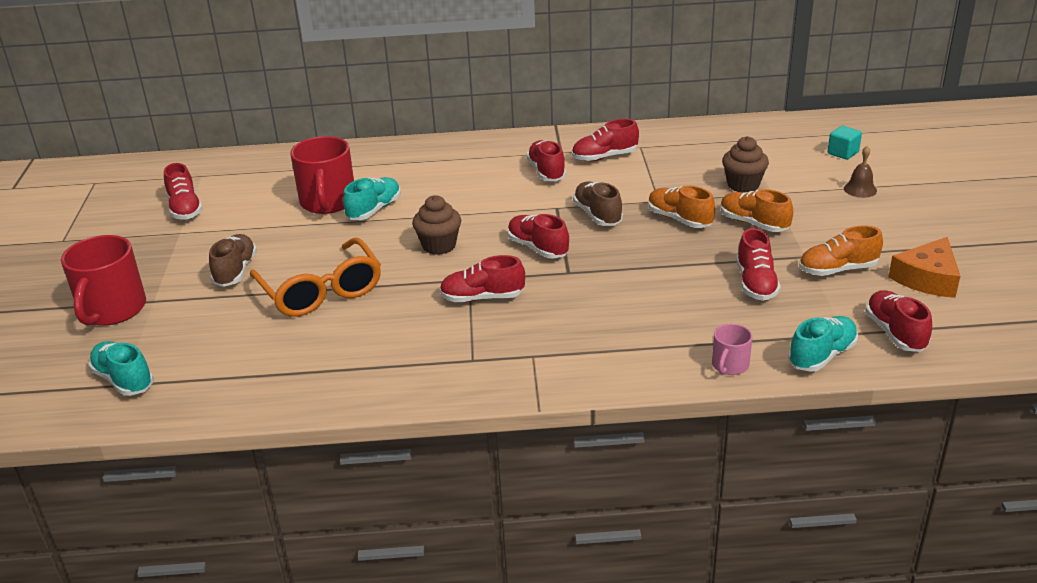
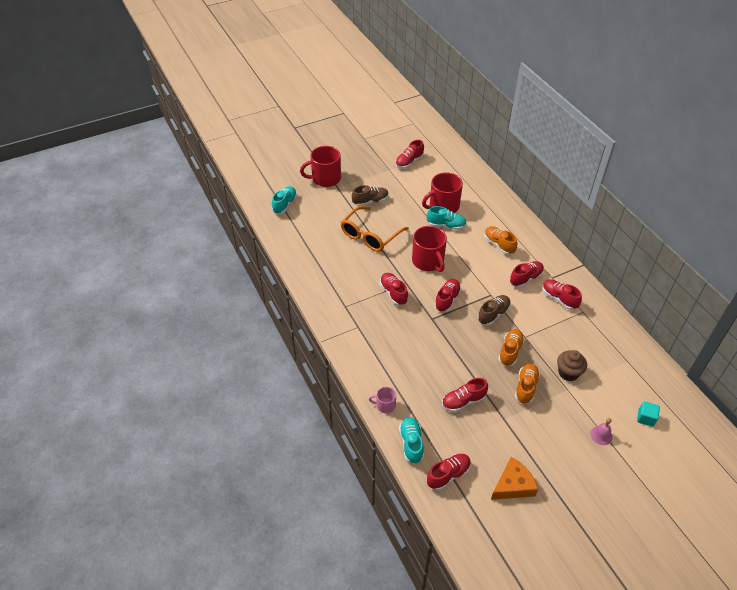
camera: 65 degrees right, 15 degrees up
(439, 246) = (428, 261): brown cupcake -> red mug
(822, 356) = (411, 443): turquoise shoe -> turquoise shoe turned 120 degrees counterclockwise
(837, 270) = (498, 438): orange shoe -> orange shoe (499, 245)
(860, 189) = (601, 435): brown bell -> pink bell
(927, 278) = (513, 485): orange cheese -> orange cheese turned 135 degrees clockwise

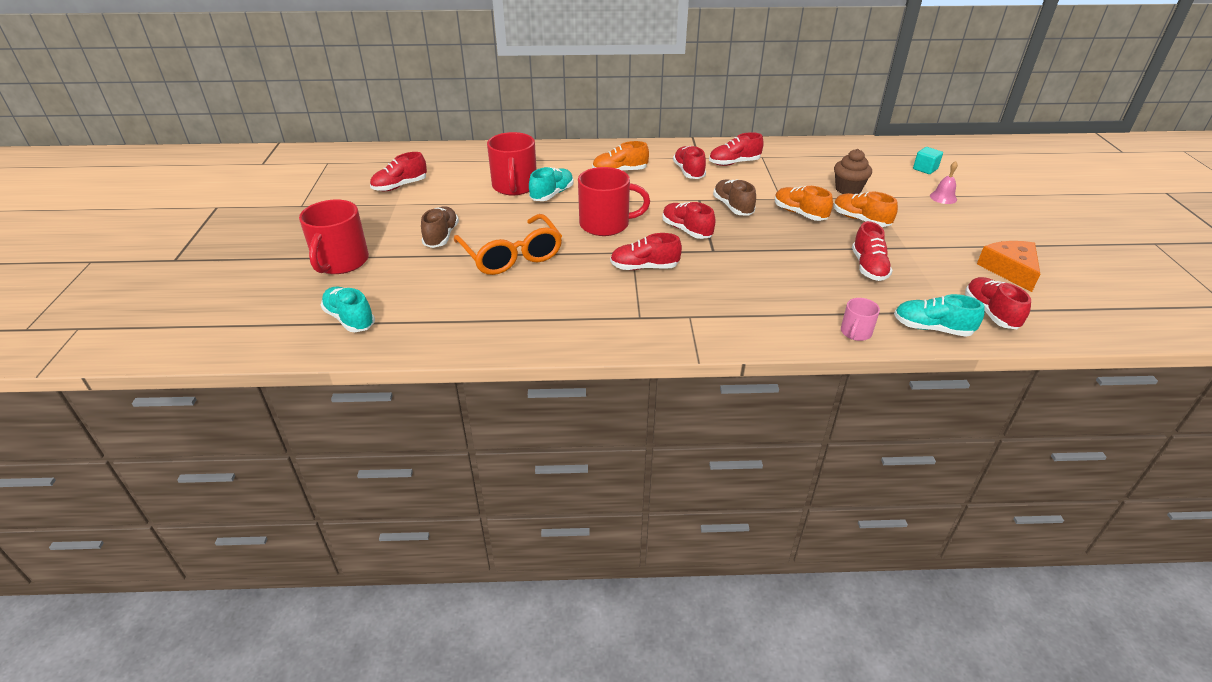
camera: 65 degrees left, 10 degrees down
(409, 162) = (400, 186): red shoe -> red shoe turned 75 degrees clockwise

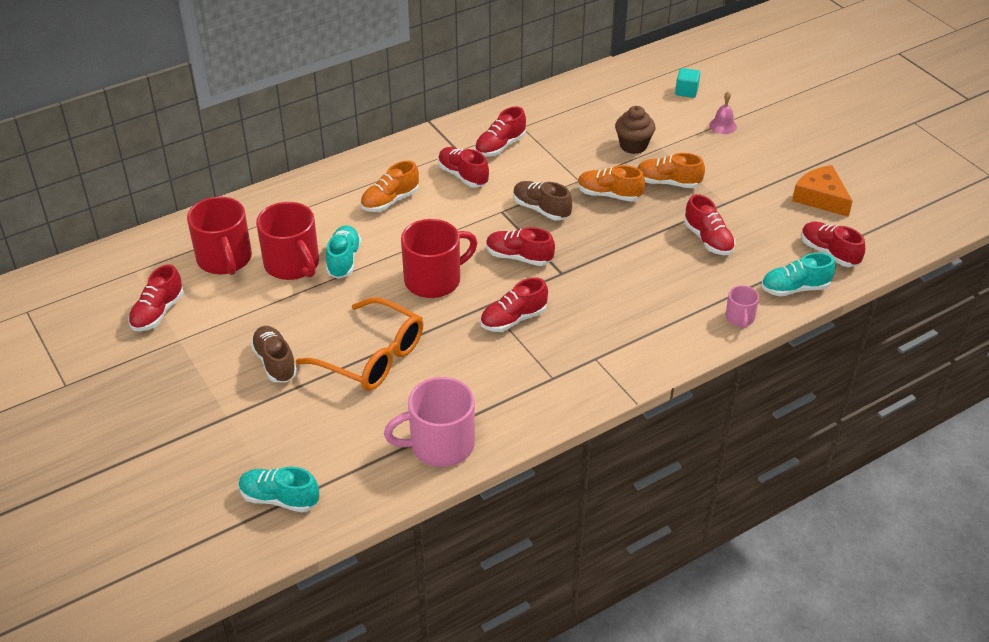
camera: 30 degrees left, 5 degrees up
(341, 262) = (197, 439): red mug -> red mug (225, 259)
(502, 329) = (440, 445): none -> pink mug

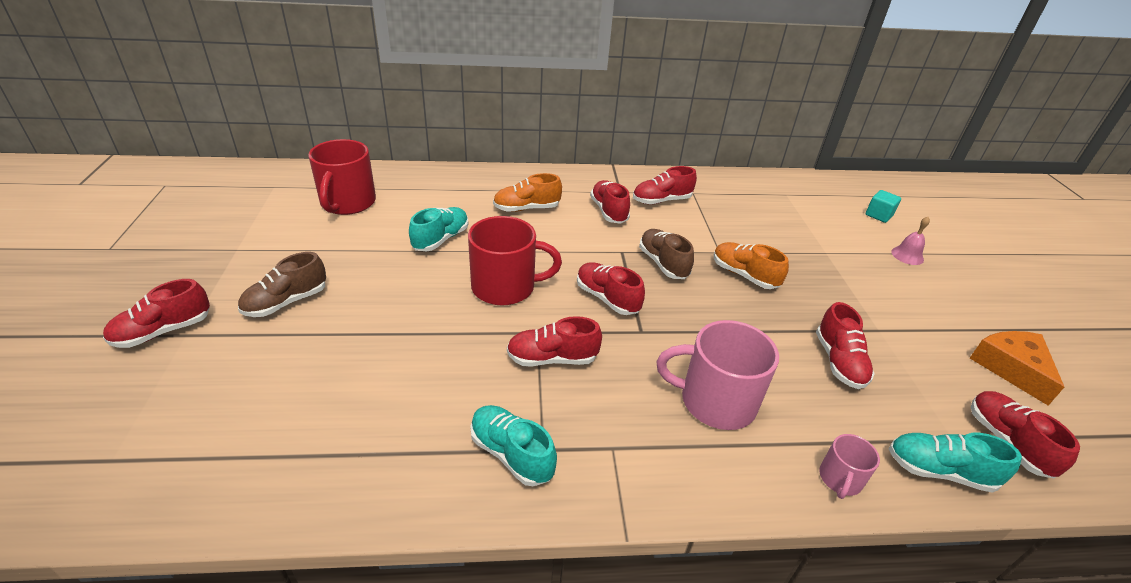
camera: 25 degrees right, 5 degrees down
(157, 313) = (249, 222): red shoe -> red shoe (163, 331)
(275, 362) = (286, 302): brown shoe -> brown shoe turned 135 degrees counterclockwise
(279, 499) = (116, 452): turquoise shoe -> turquoise shoe (511, 454)
(292, 264) = (395, 226): red mug -> none
(372, 357) = (376, 336): orange glasses -> none
(440, 445) = (342, 473): pink mug -> pink mug (715, 401)
(633, 145) = (796, 241): brown cupcake -> none
(668, 182) = (817, 286): orange shoe -> none

